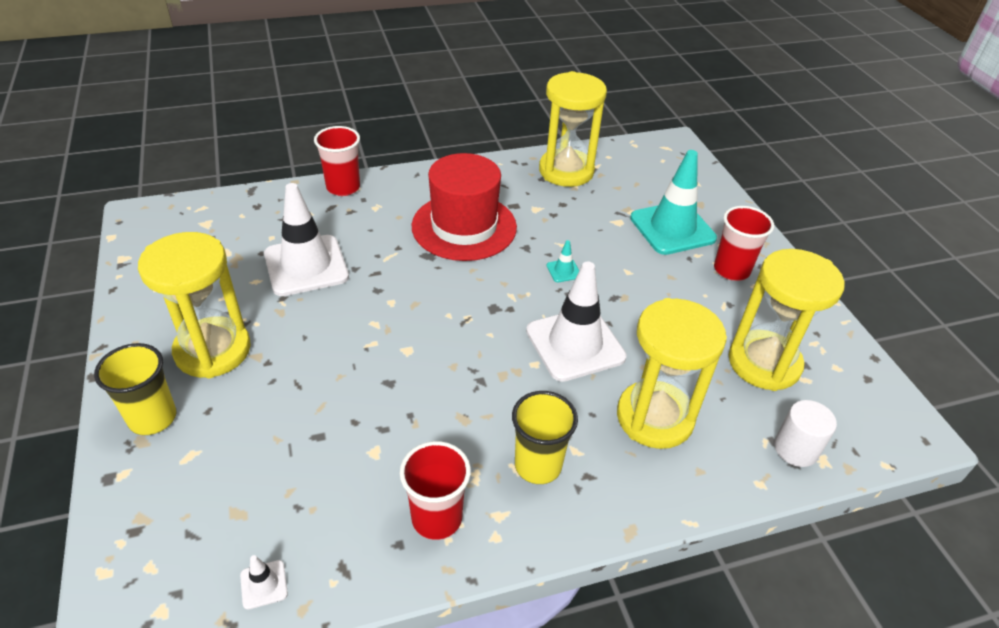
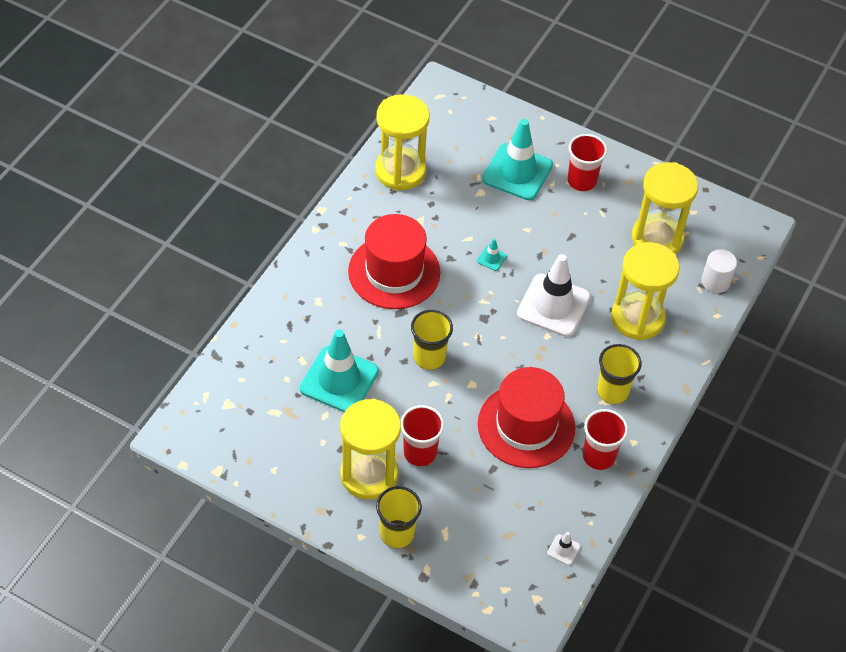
camera: 45 degrees left, 10 degrees up
(306, 266) = (339, 380): white traffic cone -> turquoise traffic cone
(343, 187) = (274, 303): red cup -> red cup (420, 453)
(401, 303) = (429, 357): none -> yellow cup
(404, 425) = (526, 426): none -> red hat

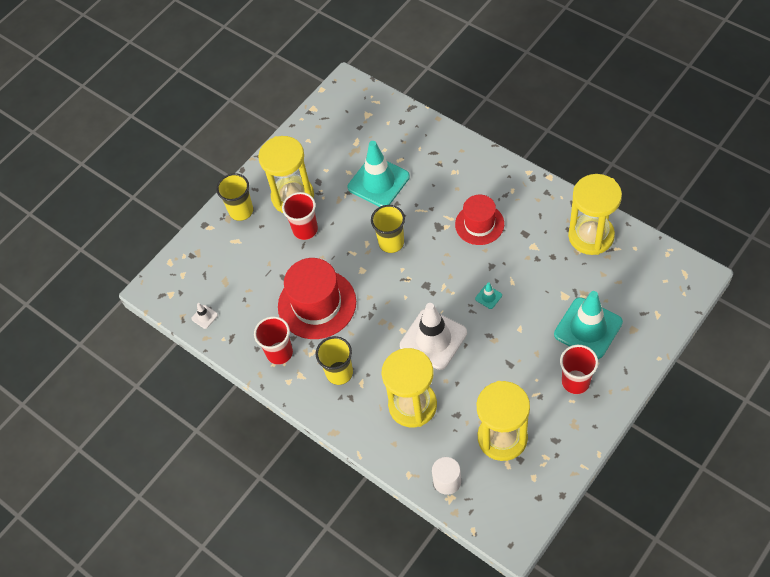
camera: 110 degrees right, 5 degrees up
(394, 272) = (479, 224): red hat -> red hat, size x0.64

